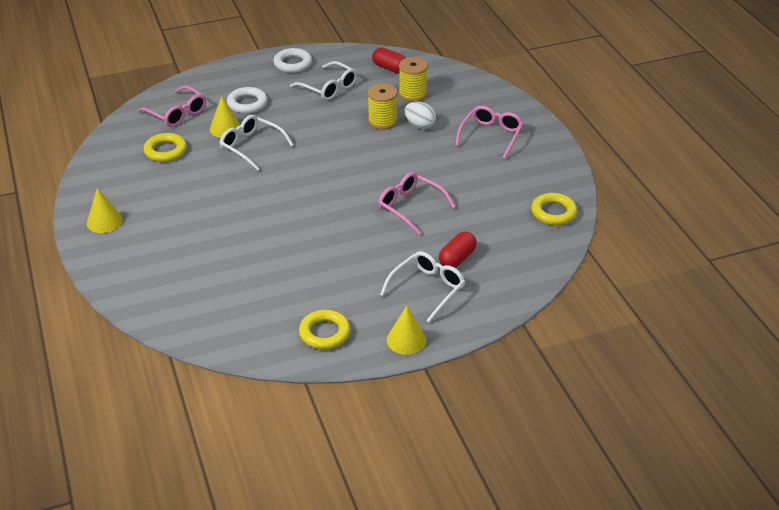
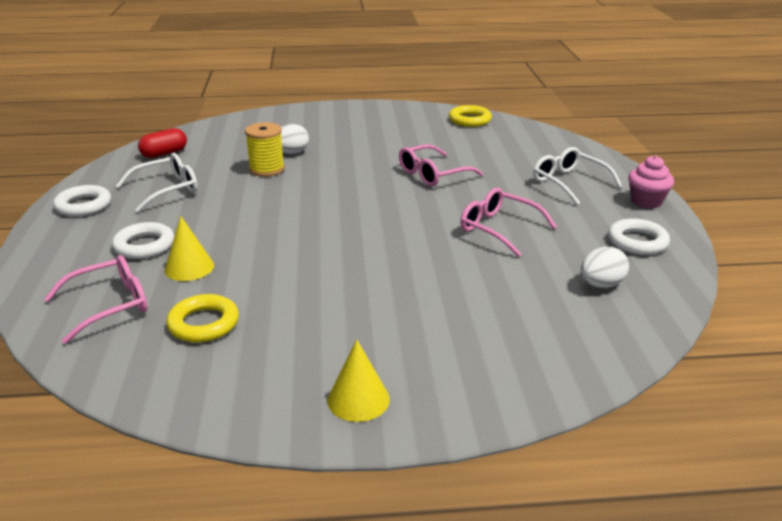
camera: 75 degrees left, 10 degrees down
(250, 313) = (601, 285): none -> white egg
(251, 146) = (250, 252): white glasses -> none
(324, 333) = (637, 242): yellow ring -> white ring
(406, 340) = (646, 201): yellow cone -> pink cupcake
(412, 94) = (229, 149): yellow spool -> none
(457, 258) = (524, 164): red capsule -> none
(491, 135) = (335, 126): pink glasses -> pink glasses (498, 228)

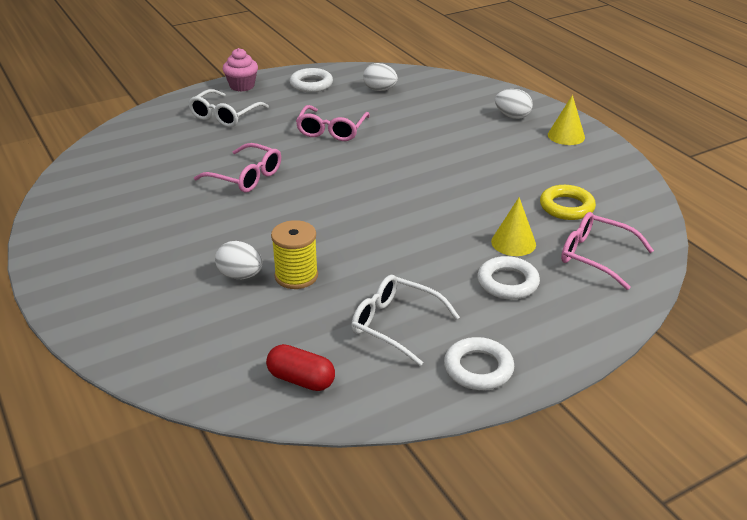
camera: 115 degrees left, 5 degrees up
(454, 371) = (512, 116): none -> white egg
(469, 120) = (79, 186): yellow ring -> none

